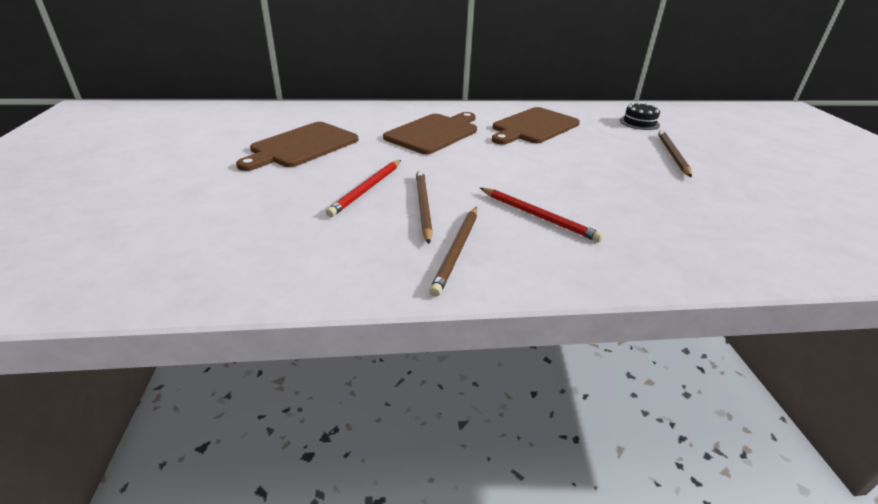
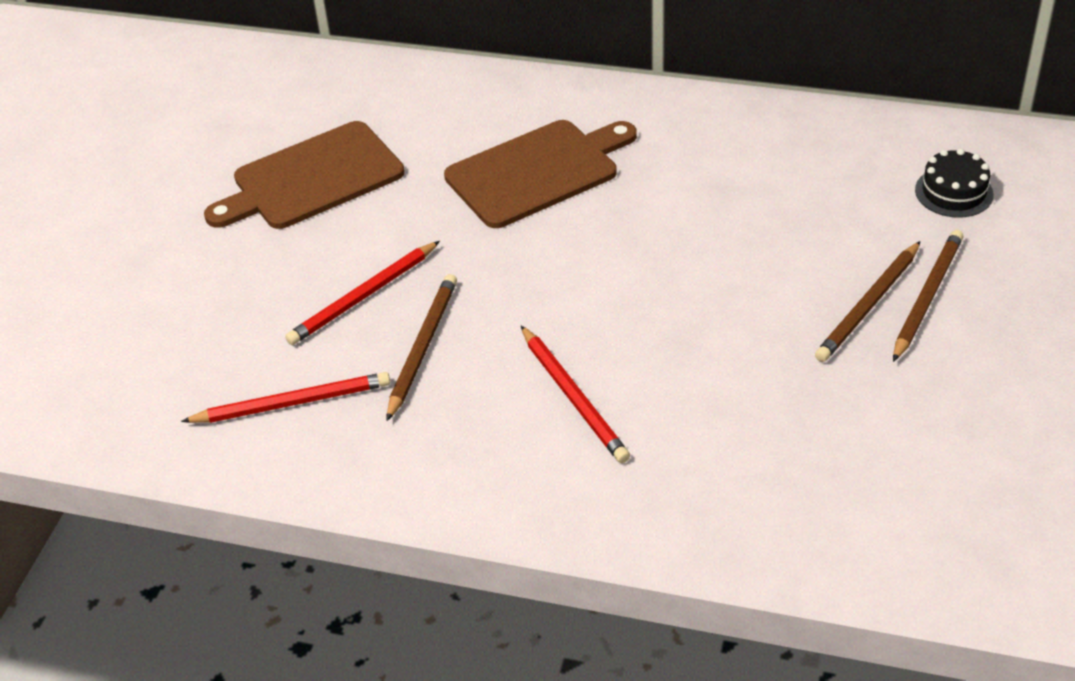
camera: 25 degrees right, 10 degrees up
(350, 247) = (292, 403): none -> red pencil
(457, 251) = (421, 437): brown pencil -> brown pencil (868, 305)
(533, 127) = (729, 177): brown cutting board -> none

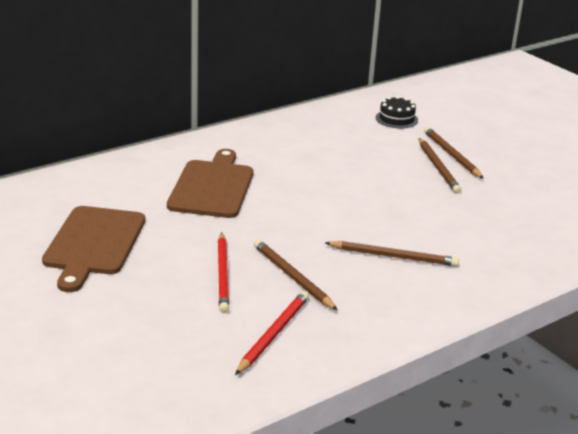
camera: 55 degrees left, 15 degrees down
(574, 397) = (394, 256): red pencil -> brown pencil

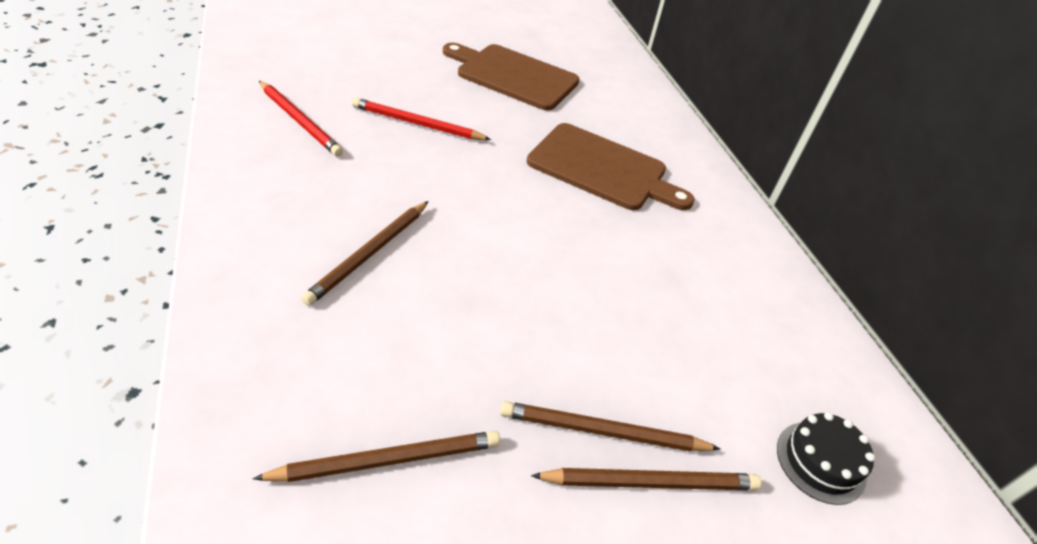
camera: 105 degrees right, 15 degrees up
(292, 277) = (383, 162): brown pencil -> brown pencil (388, 460)

